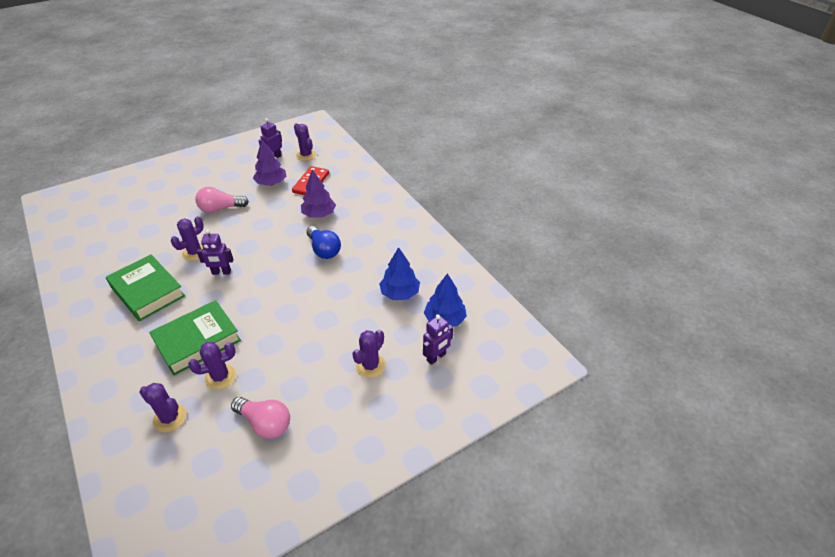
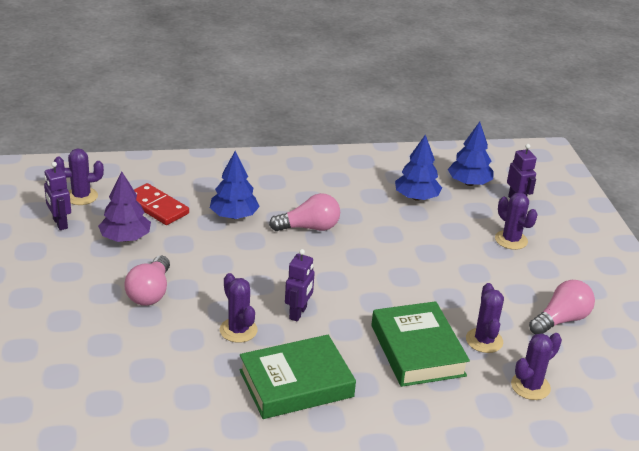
camera: 70 degrees left, 10 degrees down
(319, 214) = (234, 216): purple tree -> blue tree
(324, 250) = (309, 228): blue light bulb -> pink light bulb

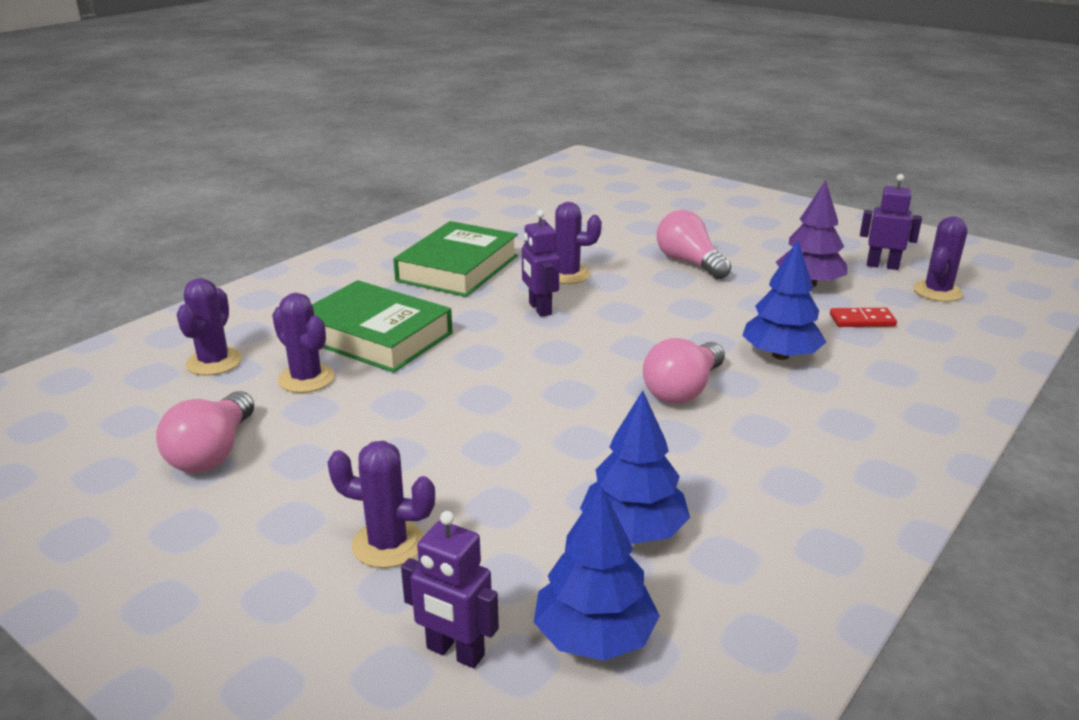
camera: 140 degrees right, 5 degrees down
(156, 207) = (862, 320): red domino -> red domino, size x0.60

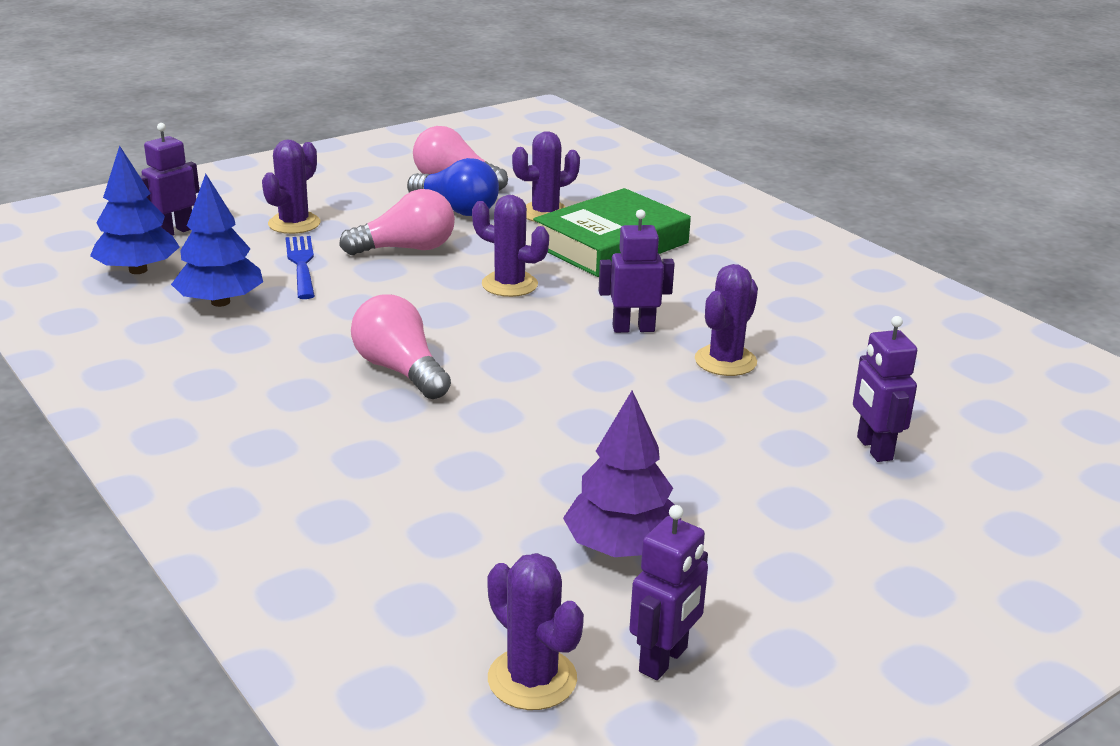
camera: 105 degrees right, 0 degrees up
(214, 362) = (597, 184): purple cactus -> purple cactus (509, 284)
(306, 433) = (456, 209): none -> blue light bulb
(458, 268) = (768, 299): green book -> none
(508, 501) = (302, 265): none -> blue fork
(641, 232) = (873, 448): none -> purple robot
(689, 263) = (738, 460): pink light bulb -> pink light bulb (406, 249)
(780, 355) = (429, 450): blue tree -> none
(862, 320) = (478, 551): red domino -> none

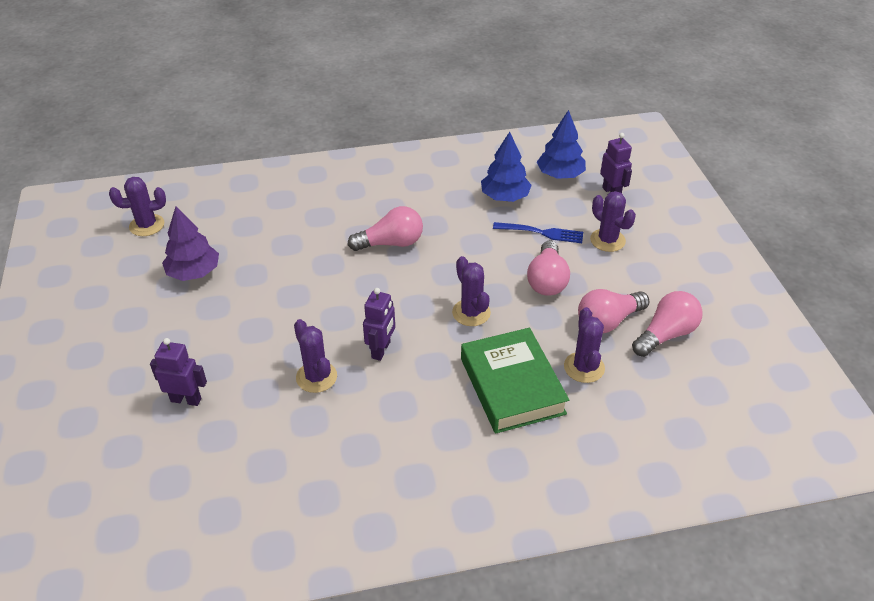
camera: 115 degrees right, 15 degrees up
(456, 209) = (608, 321): blue light bulb -> pink light bulb
(509, 284) = (471, 313): purple cactus -> purple cactus turned 75 degrees counterclockwise
(664, 660) = (123, 260): purple robot -> none

